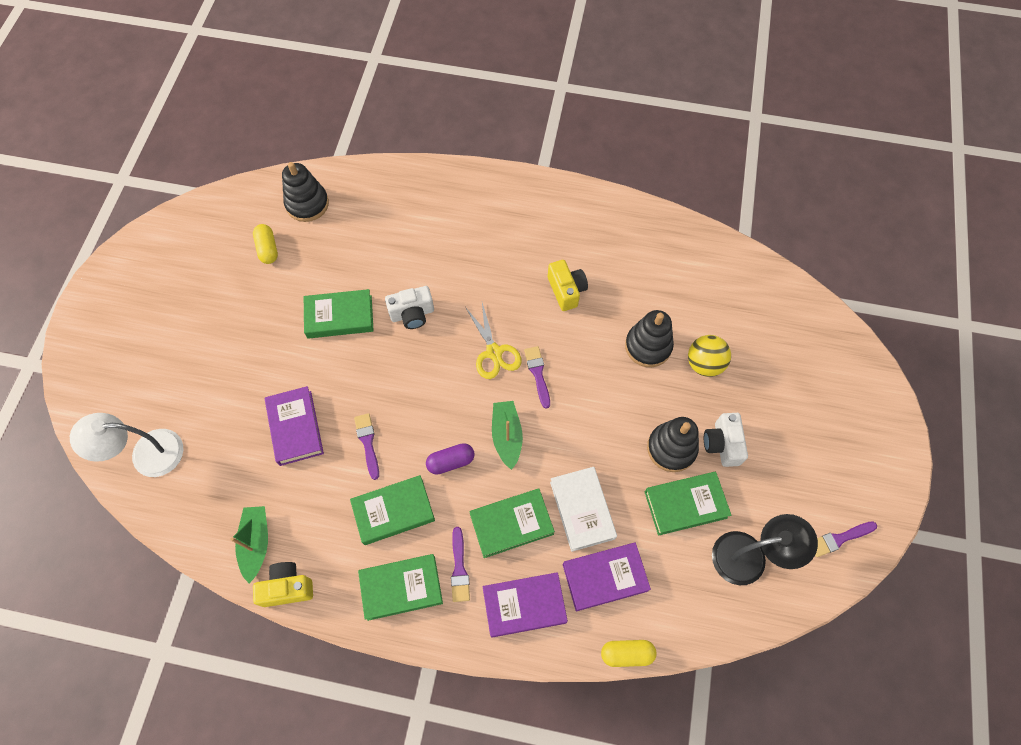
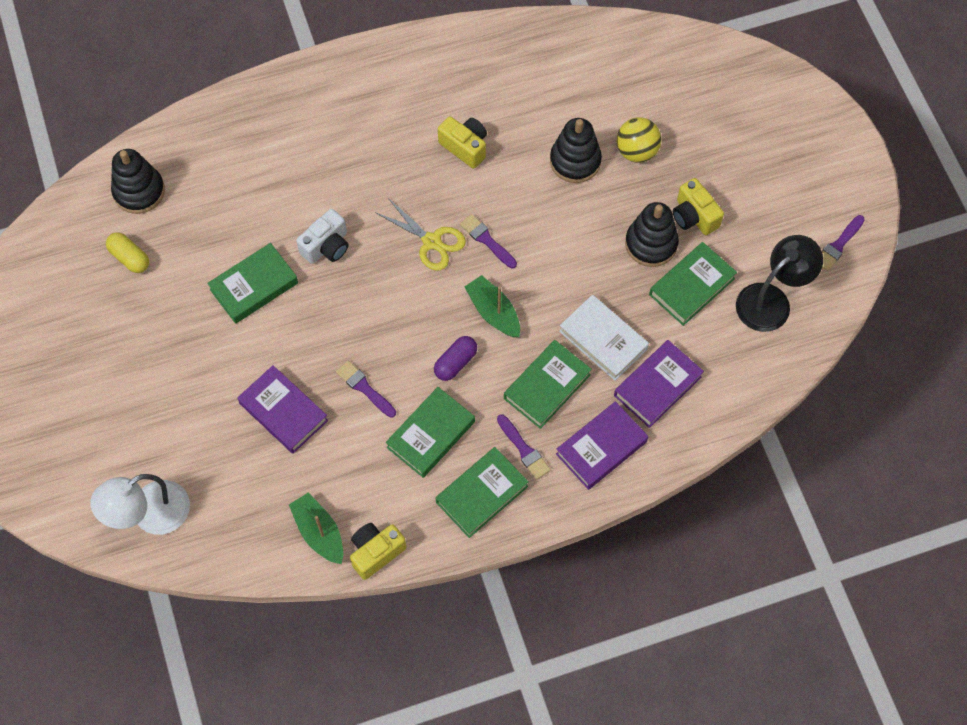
camera: 30 degrees left, 0 degrees up
(627, 653) = (713, 437): yellow capsule -> none
(722, 444) = (694, 216): white camera -> yellow camera

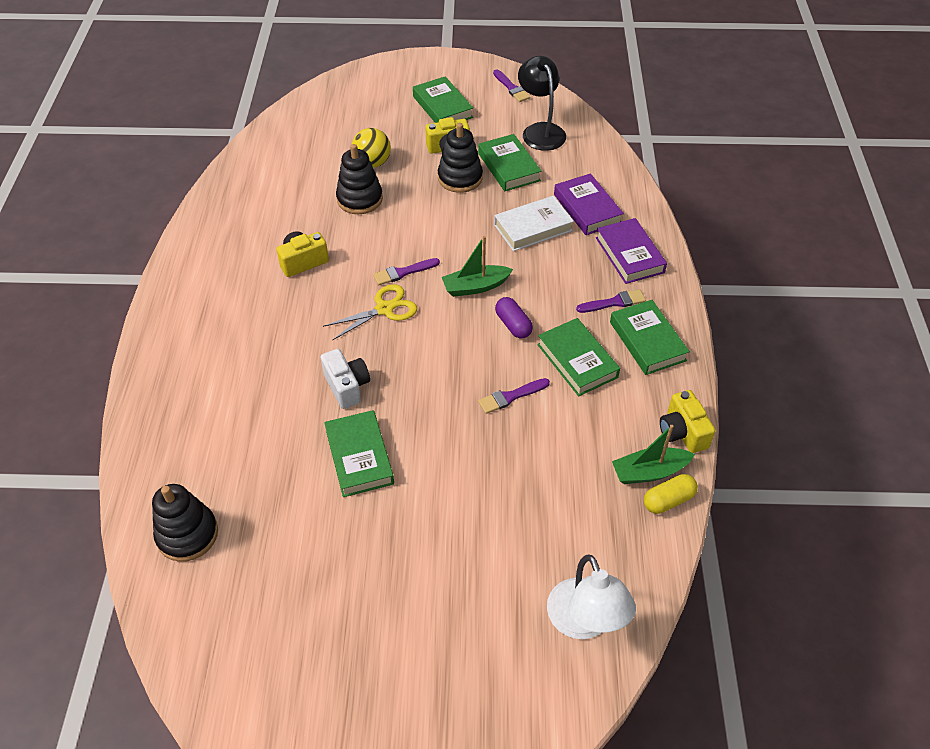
camera: 70 degrees left, 15 degrees down
(129, 258) = (264, 564): yellow capsule -> yellow capsule (668, 500)
(283, 412) = (510, 468): purple book -> none
(547, 386) = (561, 272): green book -> green book (442, 107)

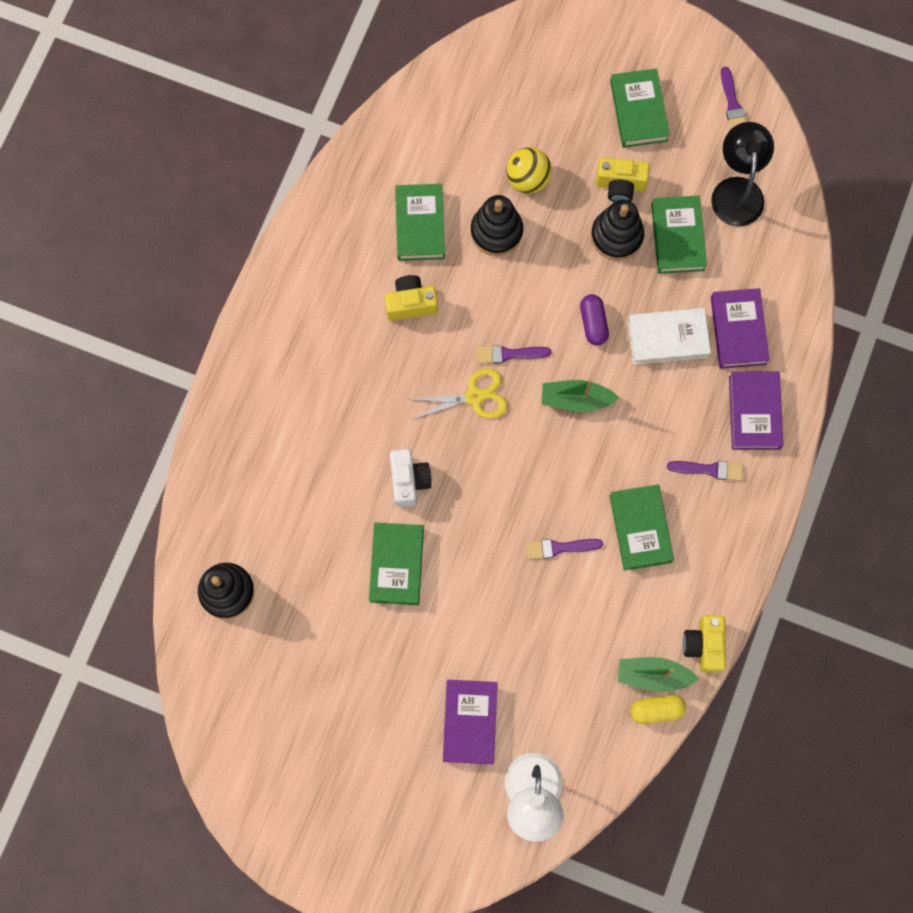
camera: 20 degrees right, 25 degrees up
(488, 573) = (470, 722): none -> purple book
(513, 325) = (595, 462): purple capsule -> purple capsule (593, 323)
(647, 341) = (720, 529): green book -> green book (420, 225)

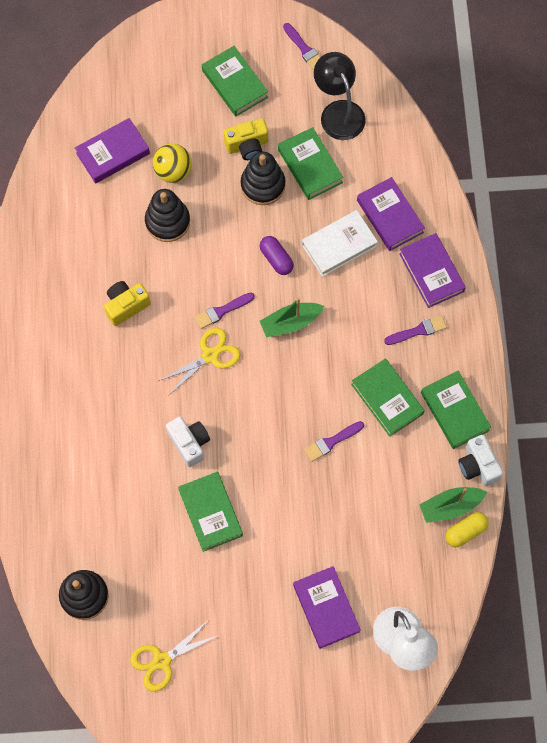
camera: 25 degrees left, 5 degrees down
(274, 697) = (162, 661): none -> yellow scissors
(420, 225) = (104, 242): green book -> green book (454, 411)
(473, 132) = (113, 153): none -> purple book
(704, 645) = (478, 465): yellow camera -> white camera

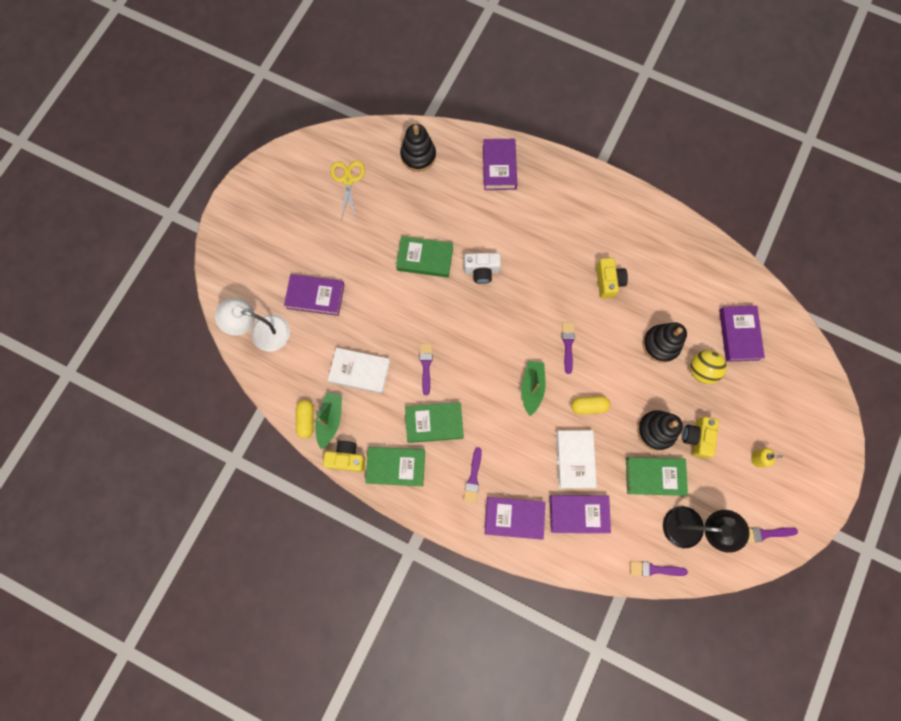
camera: 120 degrees right, 5 degrees up
(47, 493) = (499, 167): none -> purple book
(210, 355) = (538, 318): yellow scissors -> none
(234, 84) = (757, 458): green book -> yellow soap dispenser
(276, 259) = (588, 406): purple capsule -> yellow capsule
(380, 507) = (360, 372): none -> white book
(398, 127) = (654, 569): none -> purple brush
(478, 465) = (346, 458): white camera -> yellow camera

